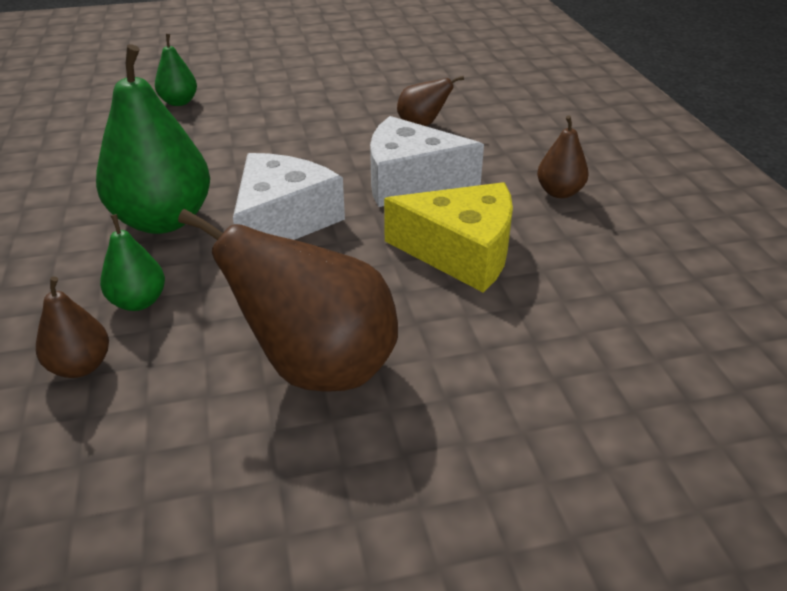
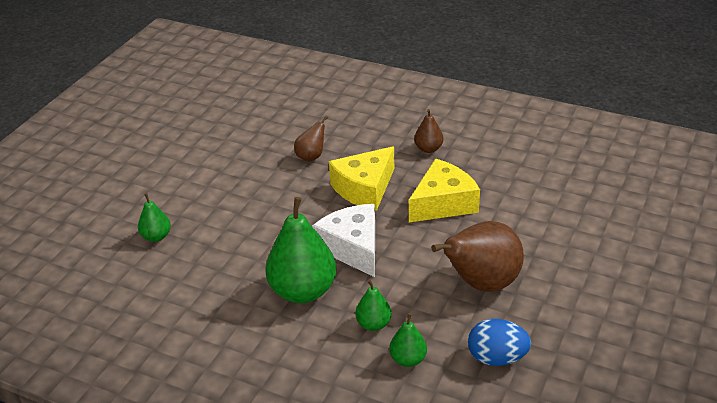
camera: 50 degrees left, 0 degrees up
(81, 366) = (408, 359): brown pear -> green pear
(144, 467) = (497, 358): none -> blue egg
(410, 181) = (364, 188): white cheese -> yellow cheese

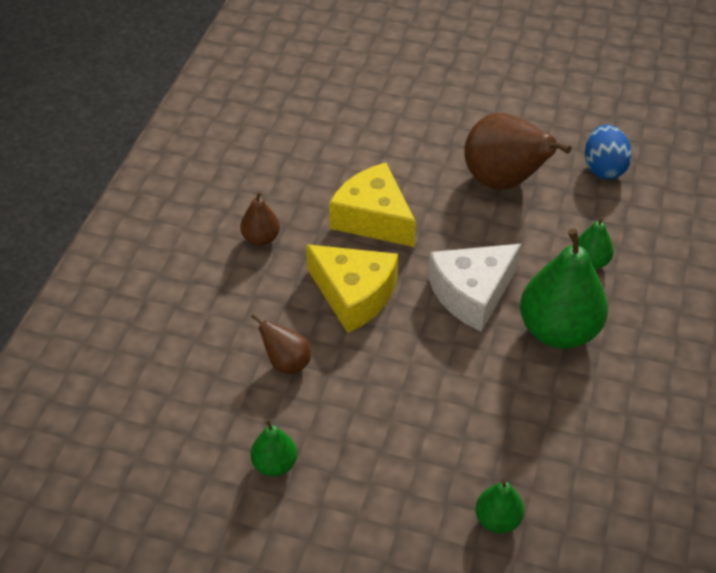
camera: 100 degrees left, 10 degrees up
(408, 359) = (629, 231): green pear -> green pear (275, 464)

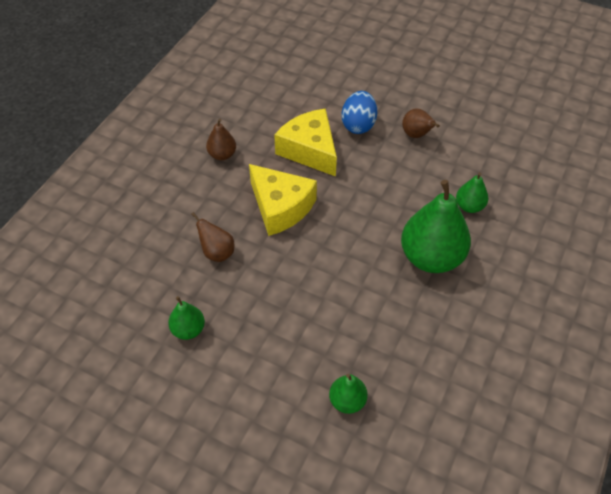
camera: 10 degrees right, 5 degrees up
(472, 293) = (371, 218): white cheese -> none
(503, 182) = (416, 135): brown pear -> brown pear, size x0.50
(603, 168) = (497, 134): blue egg -> blue egg (358, 125)

